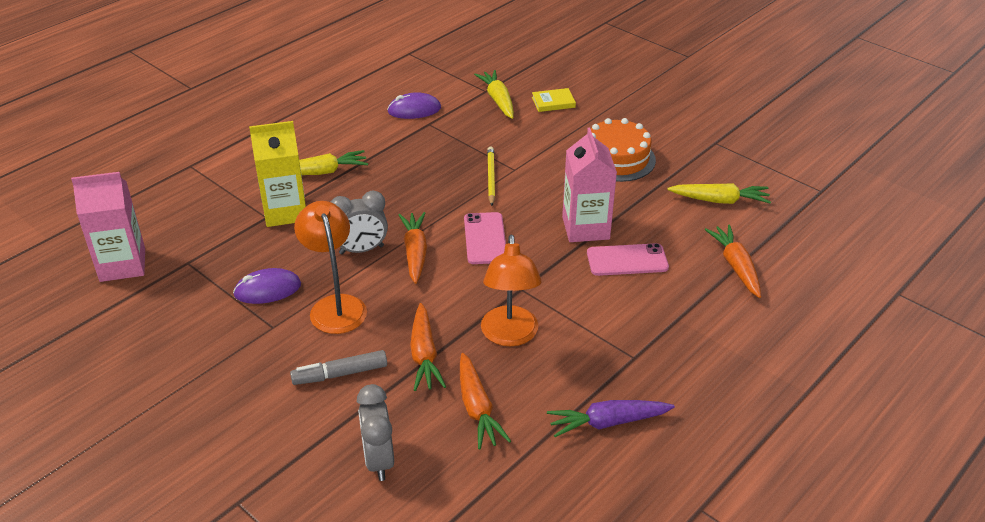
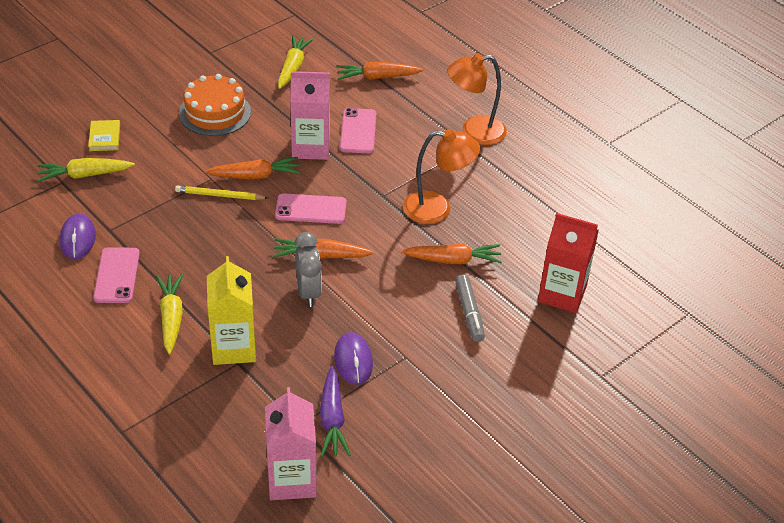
camera: 85 degrees left, 5 degrees up
(335, 306) = (384, 313): orange lamp -> orange lamp (474, 132)
(371, 136) = (117, 275): none -> pink phone
(379, 460) = (562, 294): grey clock -> red carton
(477, 408) = (514, 235): orange carrot -> orange carrot (255, 176)
(607, 423) = (532, 171): purple carrot -> purple carrot (332, 419)

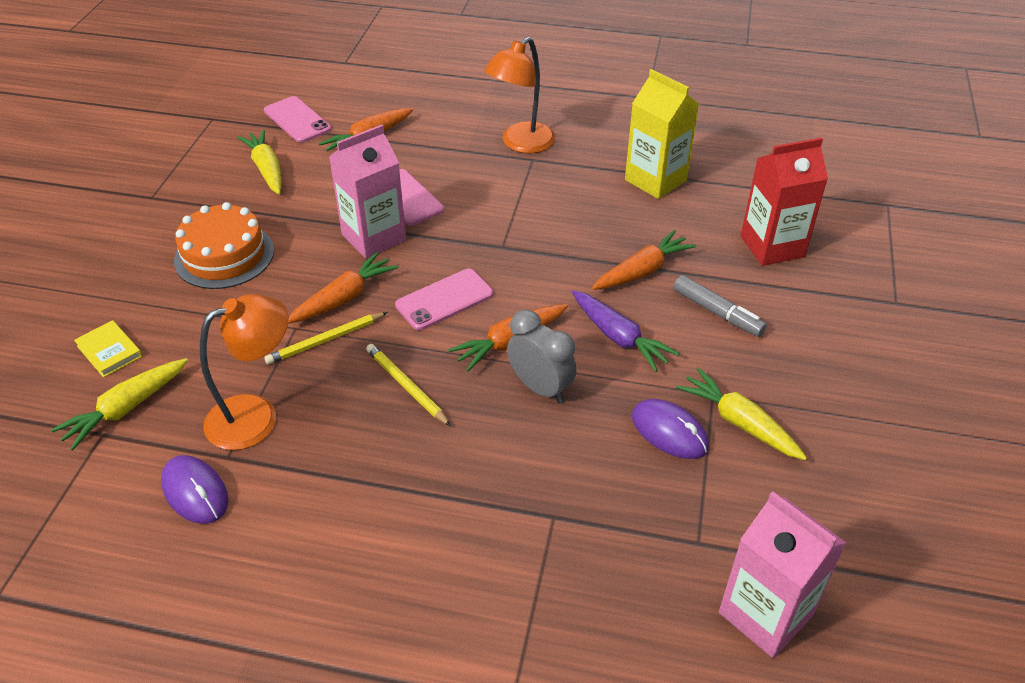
camera: 35 degrees left, 0 degrees up
(117, 275) = (295, 506): pink phone -> pink phone (297, 120)
(171, 317) = (418, 515): yellow carrot -> yellow carrot (739, 422)
(234, 347) = (529, 502): yellow carton -> yellow carton (655, 180)
(236, 247) = (406, 386): none -> yellow pencil
(332, 419) = (724, 511): purple carrot -> purple carrot (619, 337)
(437, 209) = (570, 231): orange lamp -> orange lamp (256, 416)

